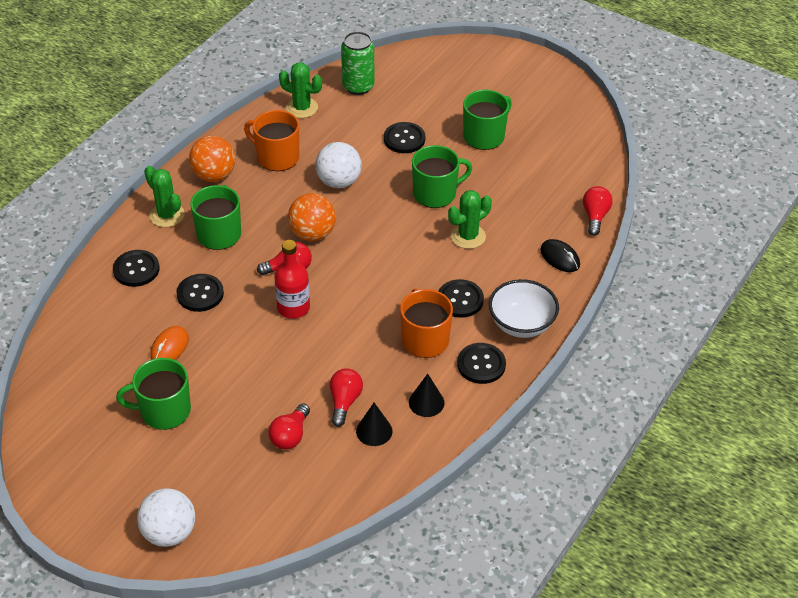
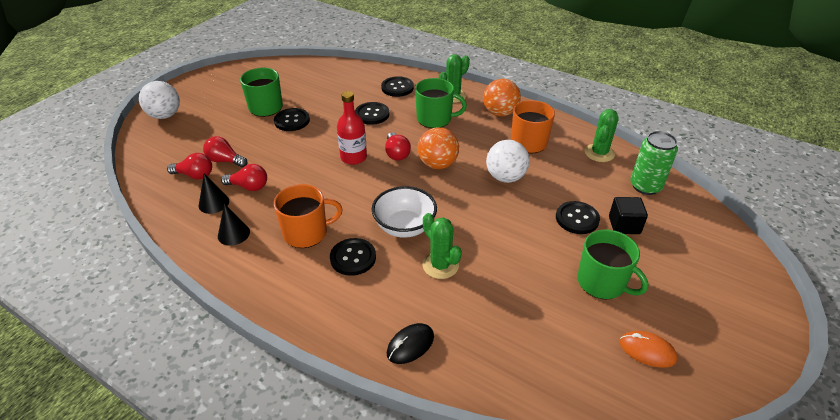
camera: 90 degrees right, 5 degrees down
(169, 347) = (322, 105): orange mouse -> orange mouse (647, 351)
(413, 110) = (624, 225): none -> black cube
(435, 193) = (500, 241): green mug -> none
(481, 364) = (268, 271): black button -> black button (292, 121)
(521, 324) = (314, 305): white bowl -> white bowl (404, 227)
(595, 216) = (482, 388): red light bulb -> red light bulb (195, 175)

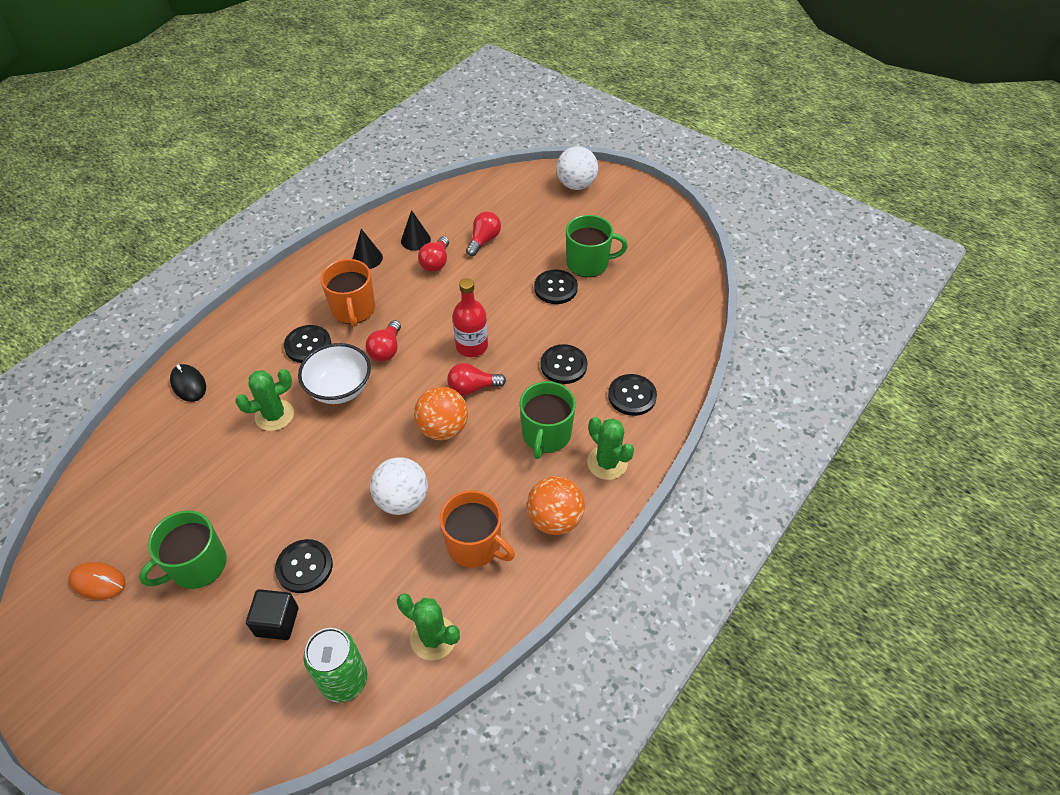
camera: 95 degrees right, 10 degrees up
(195, 175) = (463, 221): red light bulb -> red light bulb (386, 349)
(647, 351) = (98, 582): orange mouse -> orange mouse turned 75 degrees clockwise

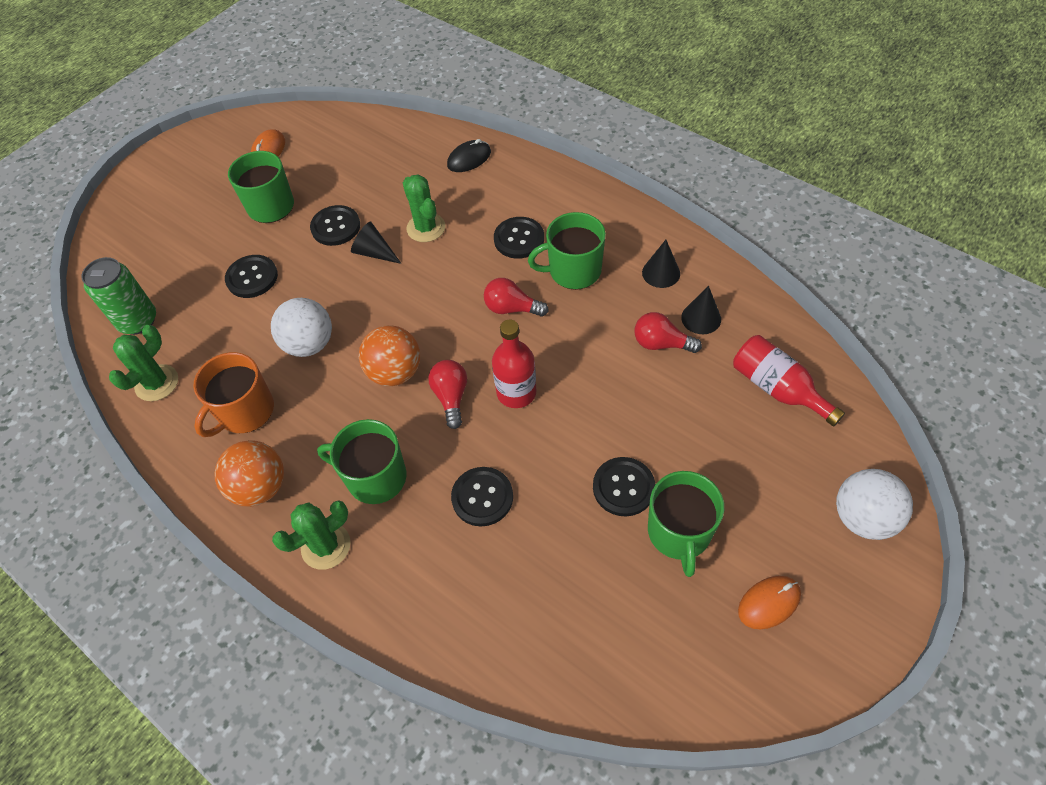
camera: 95 degrees right, 5 degrees up
(277, 622) = (204, 267): black cube -> none
(296, 456) = (374, 252): none -> black cone
(340, 388) = (457, 274): white bowl -> none
(353, 309) = (573, 271): orange mug -> green mug
(481, 209) = (777, 388): none -> red bottle
(484, 240) = (711, 395): red light bulb -> none
(632, 228) = (769, 603): none -> orange mouse
(632, 396) = (426, 582): black button -> black button (335, 227)

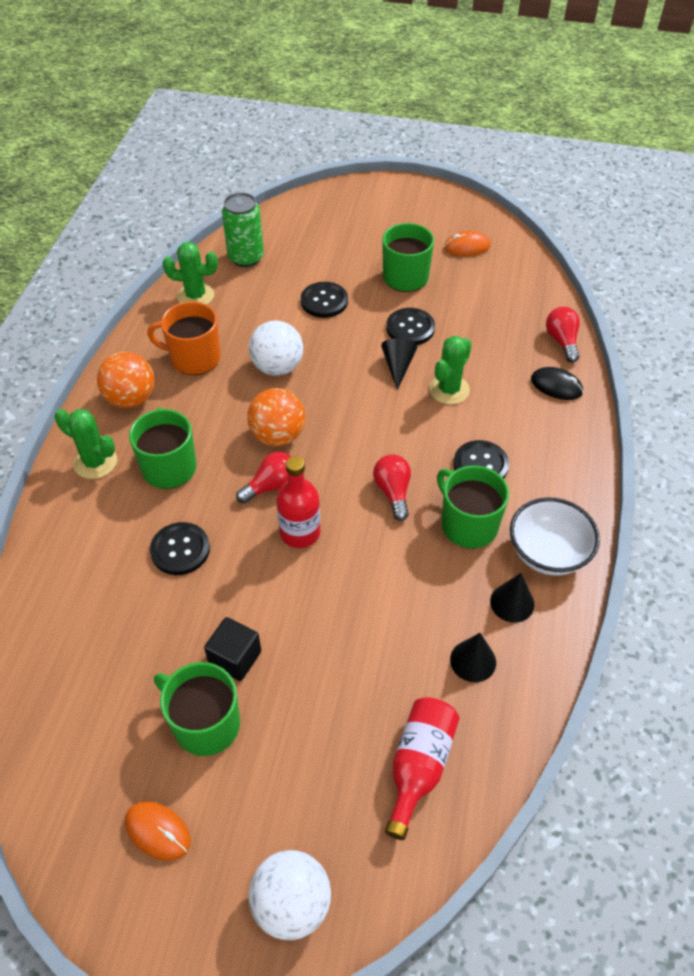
camera: 60 degrees right, 5 degrees down
(623, 487) = (235, 658): black button -> black cube
(627, 232) = (548, 553): none -> white bowl
(661, 343) = (419, 634): red light bulb -> red light bulb (562, 341)
(679, 532) = (205, 723): green mug -> green mug turned 60 degrees clockwise

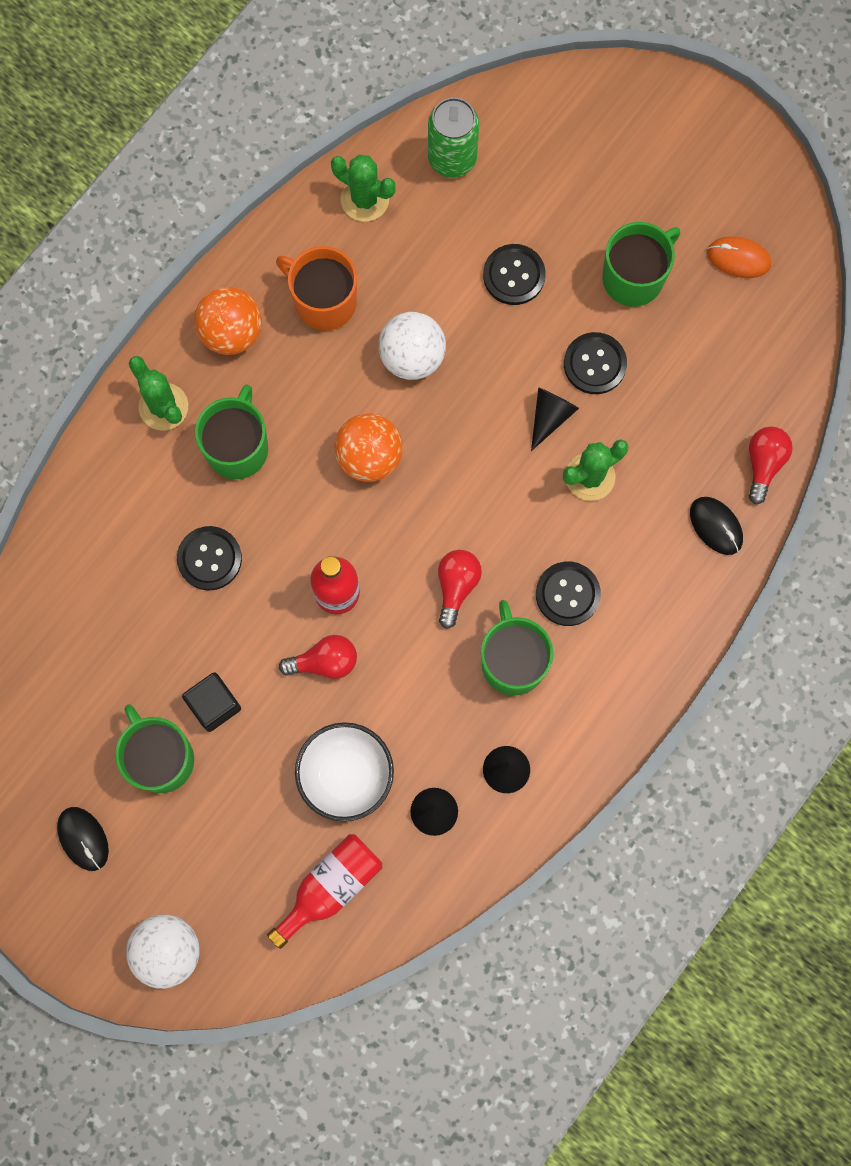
camera: 25 degrees right, 25 degrees up
(158, 831) = (83, 839): orange mouse -> black mouse
(271, 486) = (333, 521): red light bulb -> red light bulb (324, 662)
(548, 553) = (575, 732): white bowl -> white bowl (346, 775)

